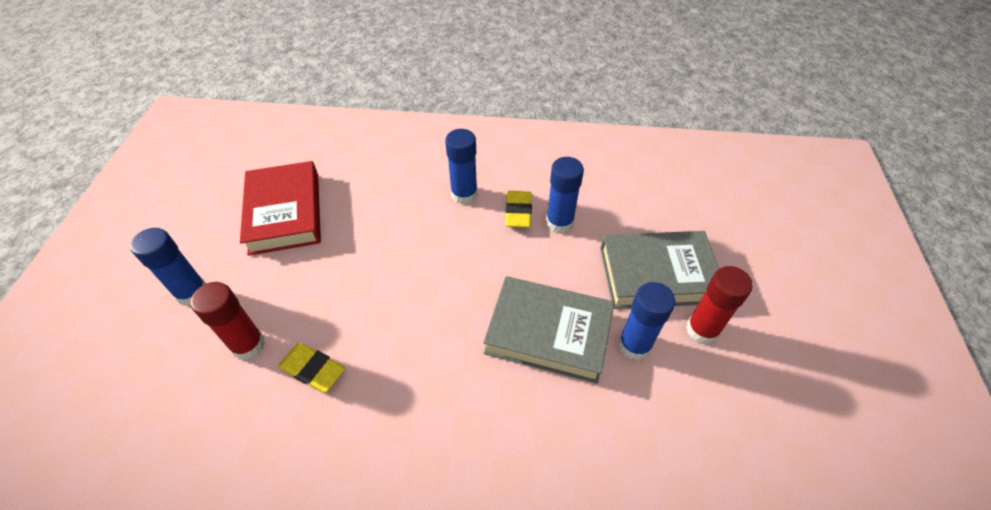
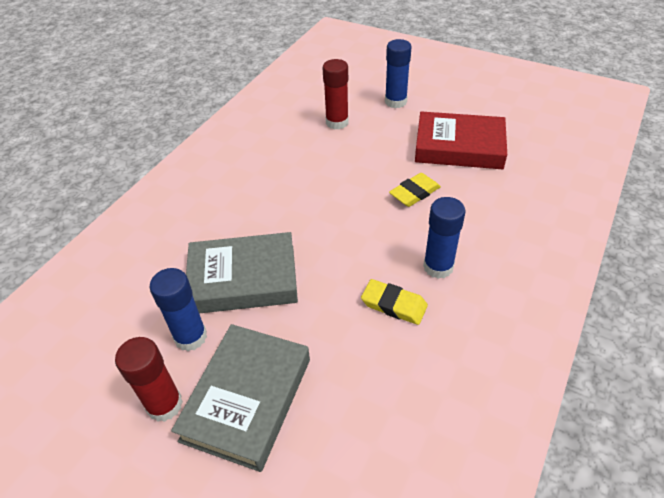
camera: 115 degrees right, 5 degrees down
(313, 369) = (299, 147): yellow eraser -> yellow eraser (414, 193)
(548, 333) = (243, 279): grey book -> grey book turned 45 degrees clockwise
(559, 222) = (362, 337): blue glue stick -> none

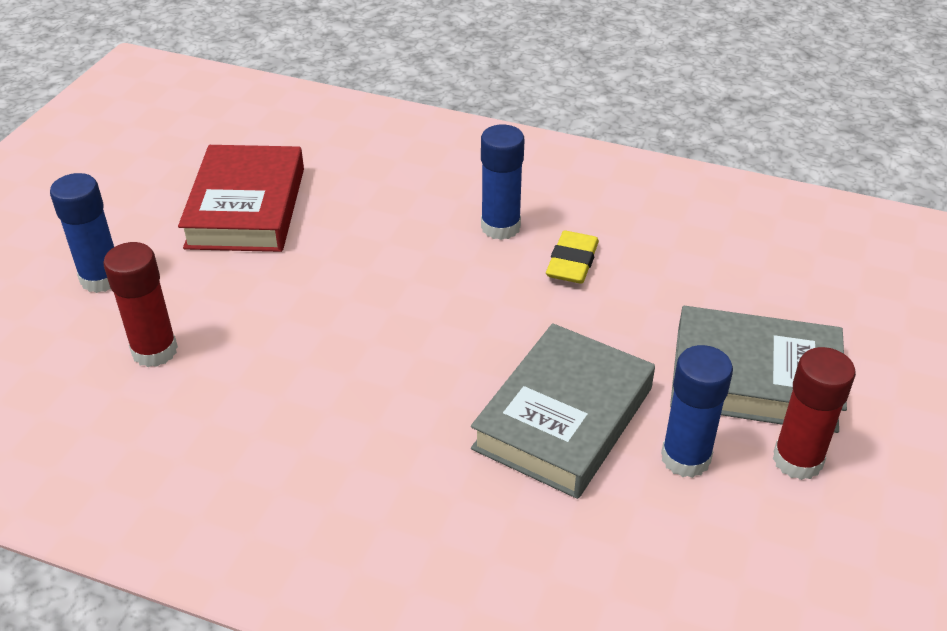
camera: 100 degrees left, 5 degrees down
(243, 279) = (563, 418): grey book -> grey book turned 45 degrees clockwise
(414, 193) = (356, 250): yellow eraser -> none

